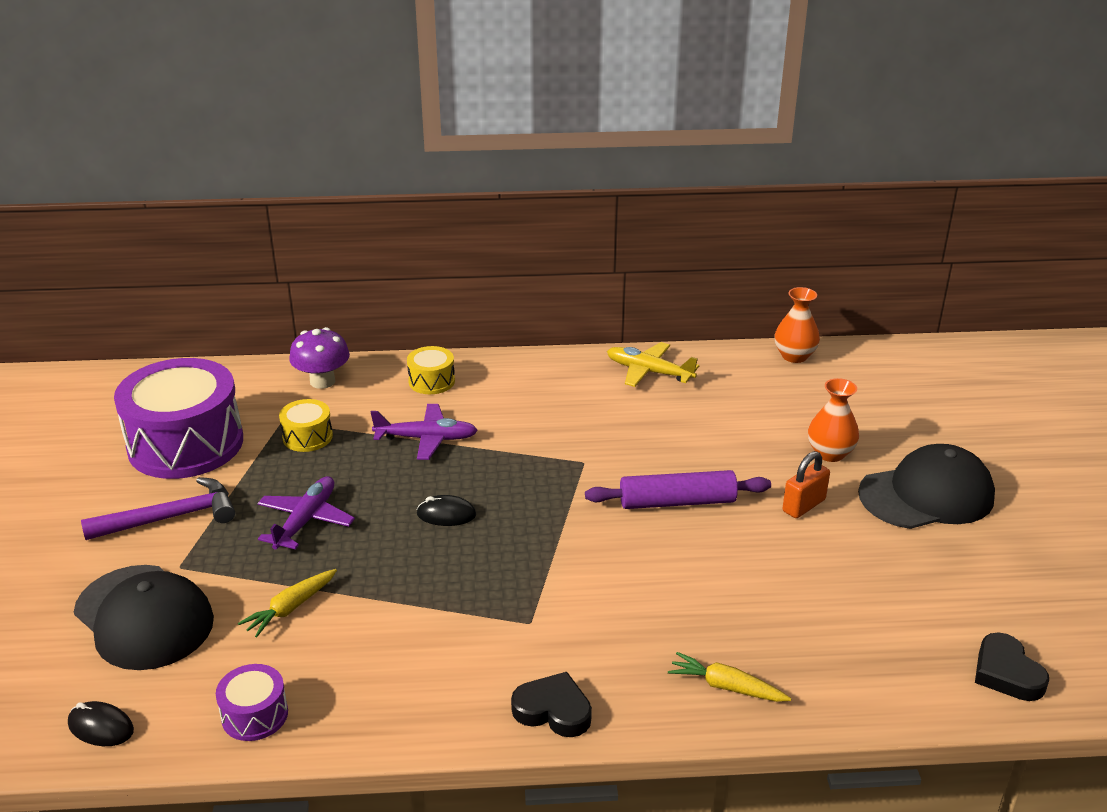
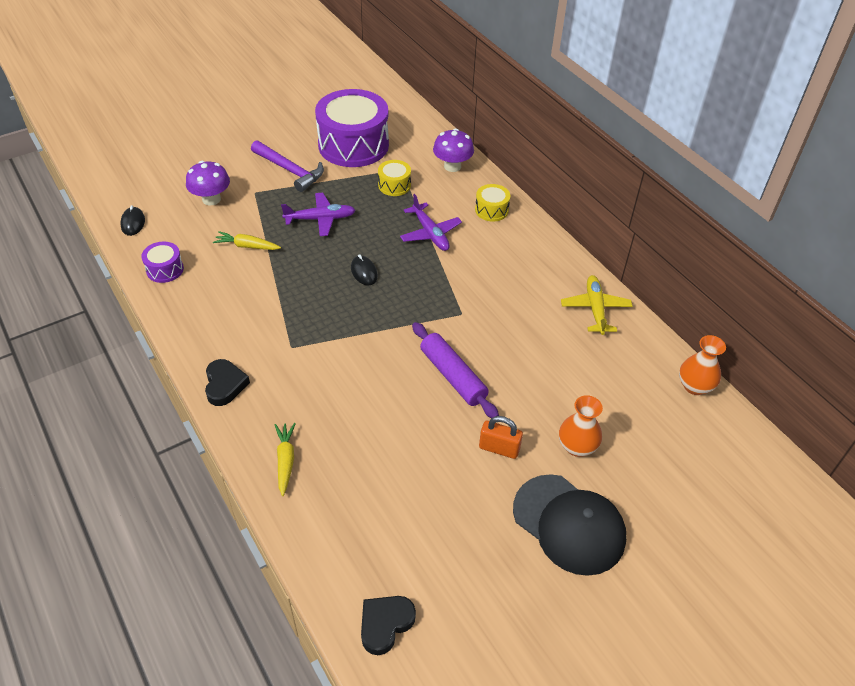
camera: 60 degrees right, 15 degrees up
(144, 617) = (211, 199): black cap -> purple mushroom

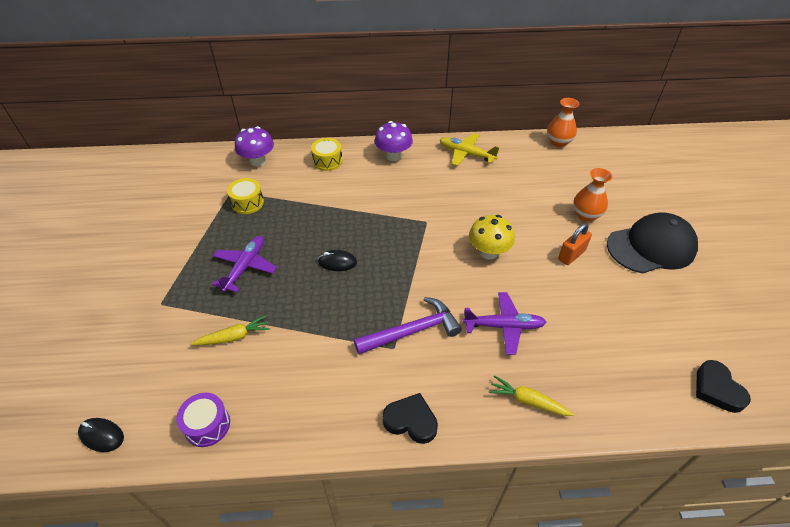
camera: 60 degrees left, 0 degrees up
(211, 199) = (135, 344): purple mushroom -> purple mushroom (393, 156)
(247, 246) = (234, 337): yellow carrot -> yellow carrot turned 150 degrees counterclockwise
(290, 170) = (156, 265): purple hammer -> purple hammer (412, 331)
(353, 145) = (168, 208): purple drum -> none
(430, 233) = (324, 204): purple plane -> purple plane (503, 326)
(453, 376) = (488, 252): purple rolling pin -> yellow mushroom

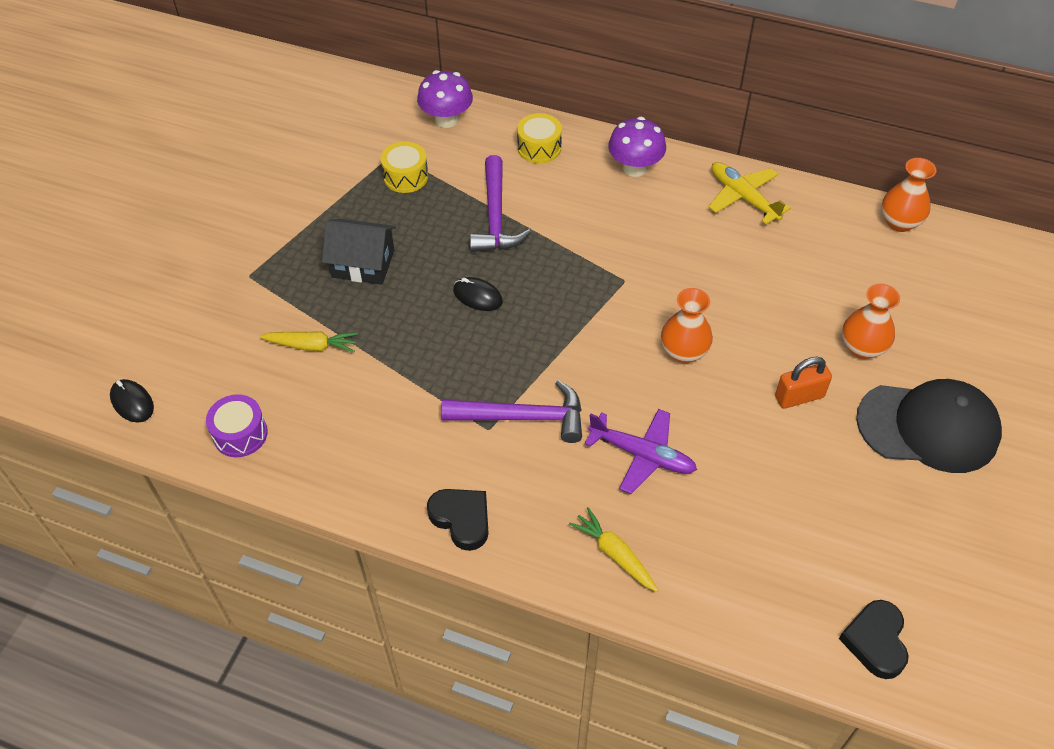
camera: 25 degrees right, 5 degrees up
(245, 267) = (363, 263): purple plane -> black house
(322, 209) = (495, 216): none -> purple hammer
(488, 252) = (684, 352): yellow mushroom -> orange vase

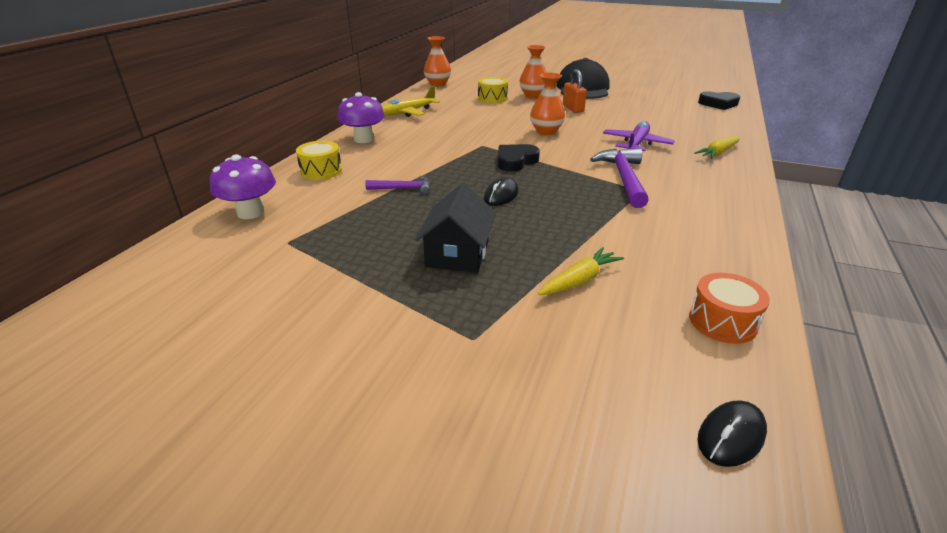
camera: 90 degrees left, 20 degrees down
(240, 434) = (722, 321): purple drum -> orange drum
(311, 346) = (579, 280): yellow carrot -> yellow carrot turned 45 degrees clockwise
(406, 176) = (329, 233): yellow drum -> yellow drum (492, 98)
(461, 519) = (732, 199): black heart -> black heart (515, 161)
(495, 216) = (403, 188): purple hammer -> purple hammer, size x0.56

